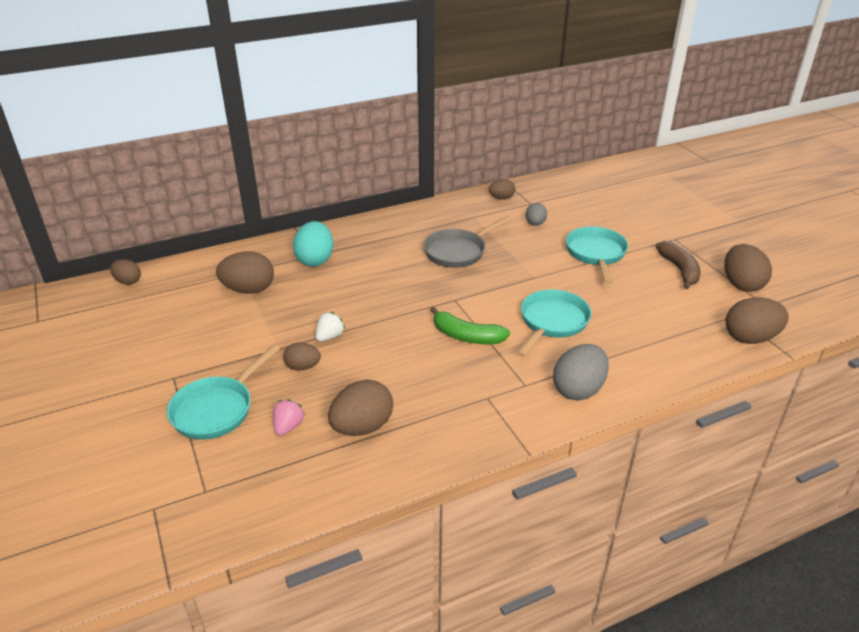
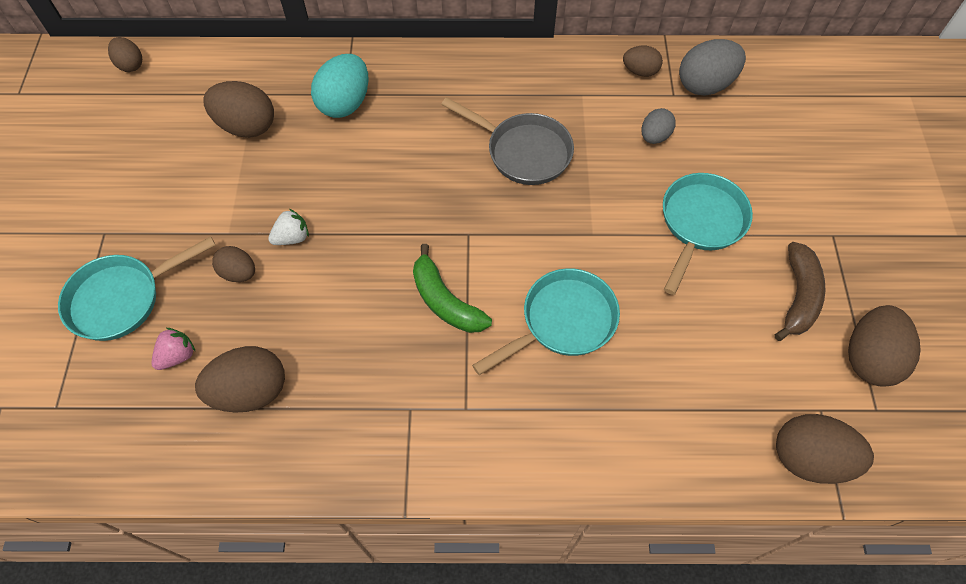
camera: 25 degrees right, 25 degrees up
(458, 251) = (523, 151): grey pan -> grey pan turned 135 degrees counterclockwise
(578, 389) = (524, 444): grey egg -> grey egg (705, 85)

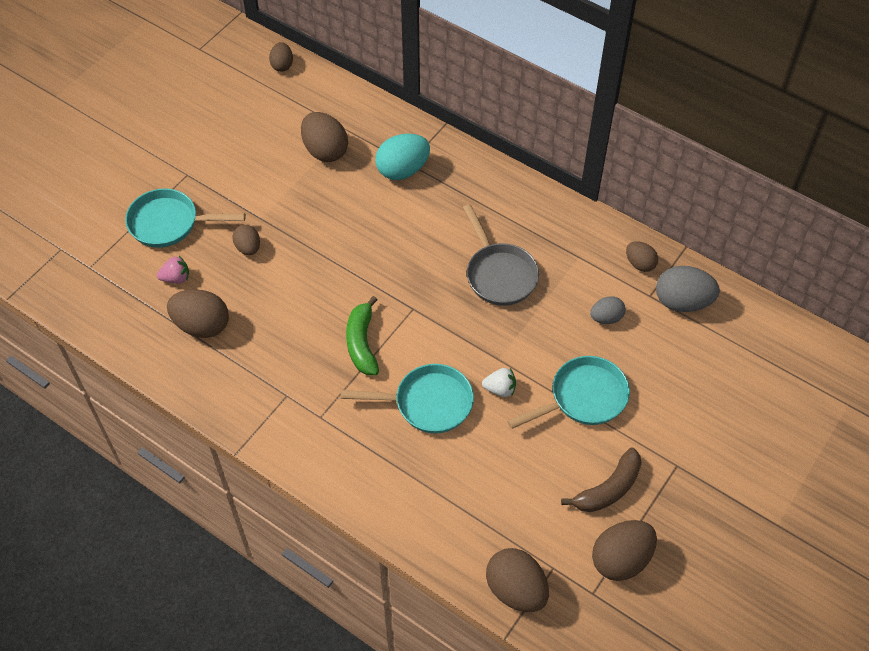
camera: 35 degrees right, 5 degrees down
(292, 237) = (297, 244): white strawberry -> white strawberry (500, 389)

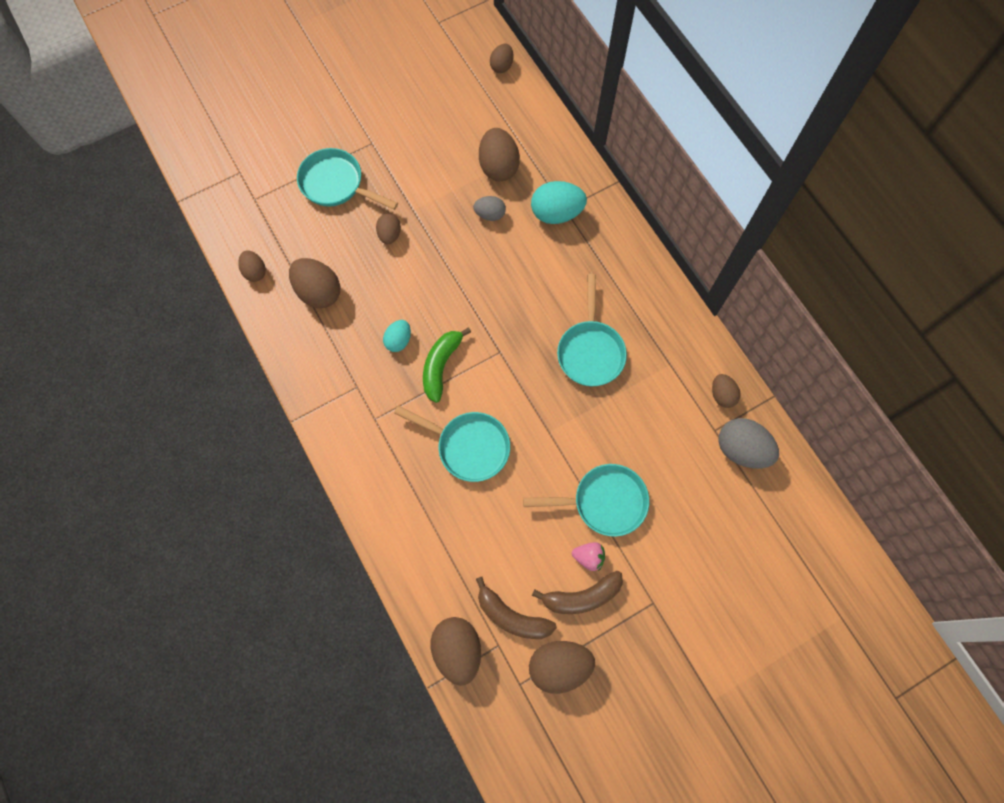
camera: 25 degrees right, 15 degrees up
(124, 332) = (255, 271): none -> brown egg
(176, 278) = (318, 238): pink strawberry -> pink strawberry (588, 557)
(307, 337) = (398, 340): none -> turquoise egg
(499, 274) = (590, 351): grey pan -> turquoise pan
(500, 389) = (536, 461): white strawberry -> none
(552, 536) = (511, 616): none -> brown banana
(606, 318) = (664, 434): grey egg -> grey egg (490, 214)

